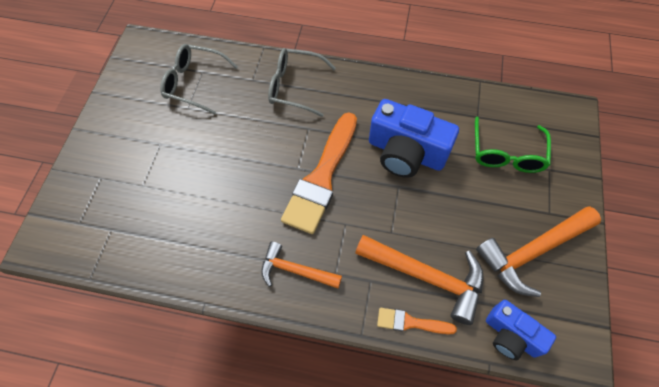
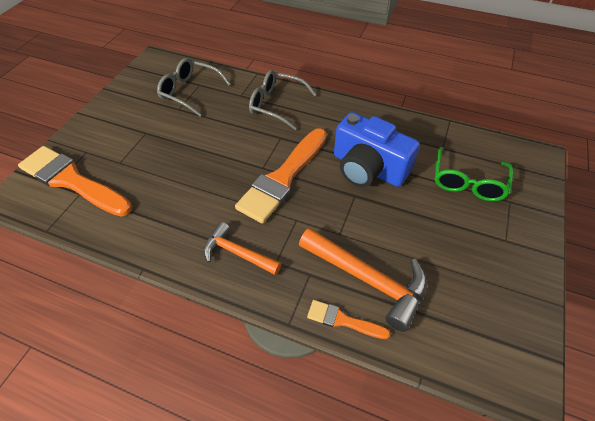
camera: 10 degrees right, 10 degrees down
(97, 216) = (72, 181): none -> orange brush
(511, 335) = (449, 352): blue camera -> none
(532, 252) = (483, 273): orange hammer -> none

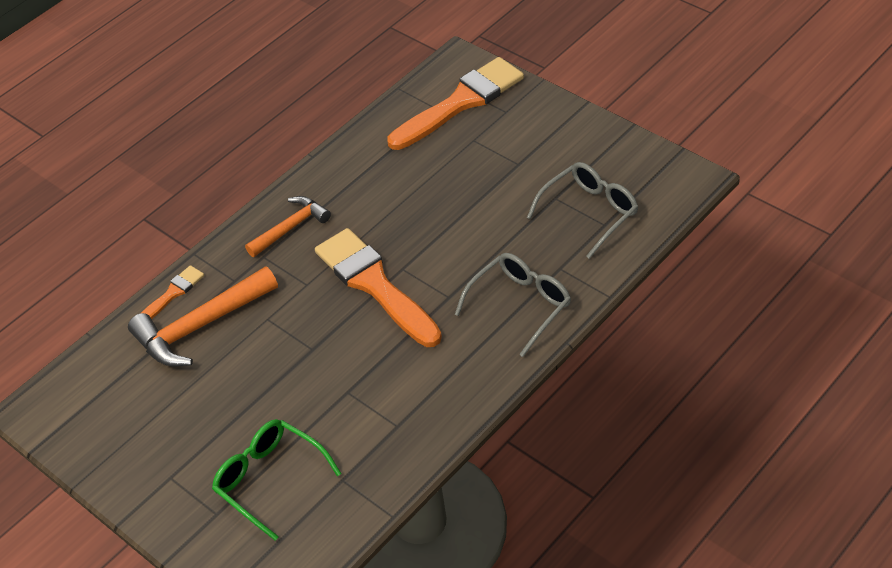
camera: 115 degrees right, 5 degrees down
(368, 168) = (348, 376): blue camera -> none

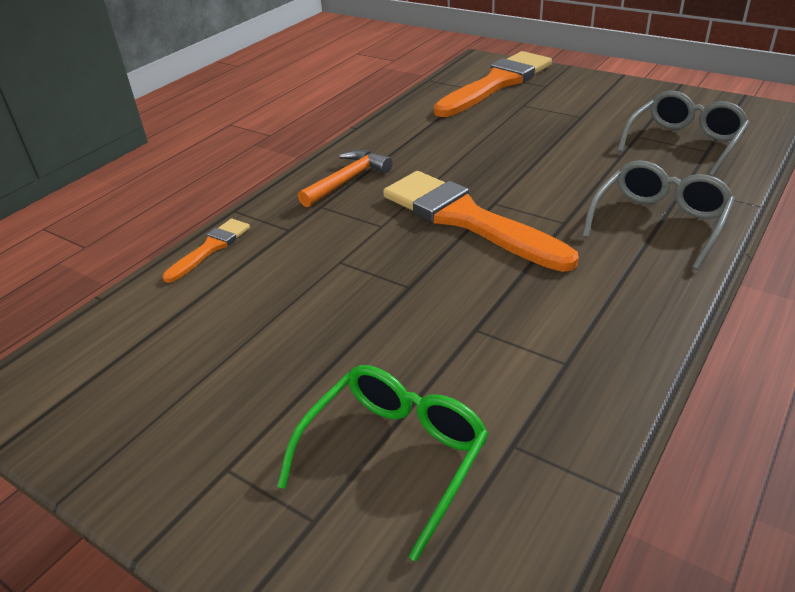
camera: 10 degrees left, 10 degrees down
(200, 326) = (252, 276): orange hammer -> none
(270, 480) = (394, 457): green glasses -> green glasses turned 90 degrees clockwise

